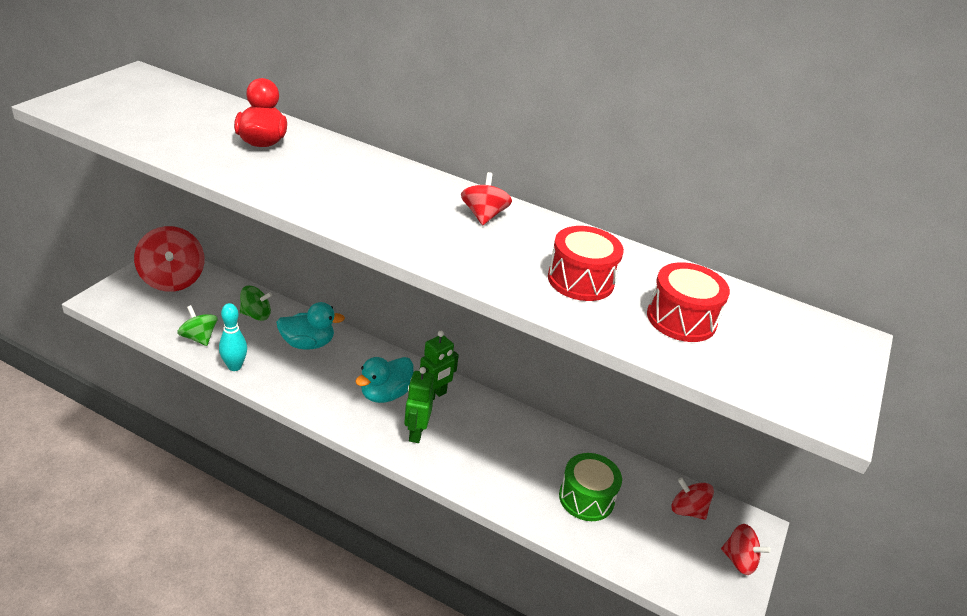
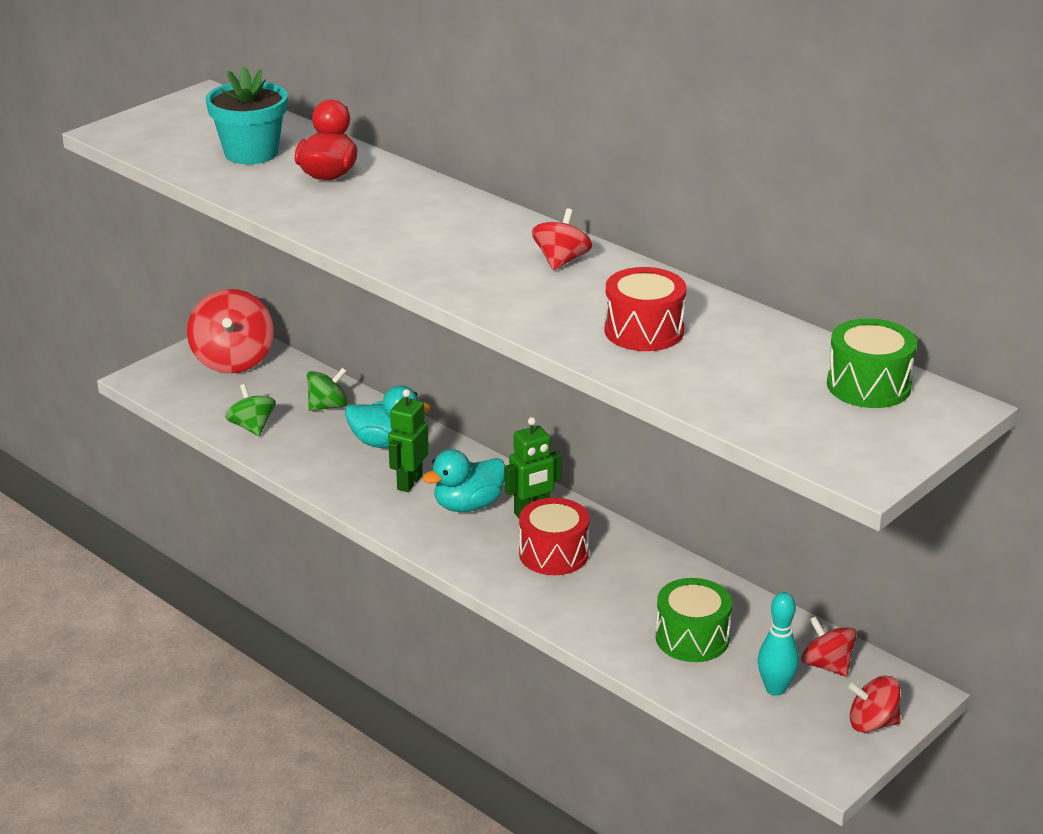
camera: 20 degrees right, 5 degrees down
(189, 123) = (251, 153): none -> turquoise flower pot
(234, 366) = (288, 461): turquoise bowling pin -> turquoise bowling pin (775, 689)
(256, 315) = (328, 406): green spinning top -> green spinning top turned 45 degrees counterclockwise
(416, 433) = (494, 549): green robot -> green robot (409, 482)
(681, 319) = (745, 374): red drum -> red drum (553, 554)
(739, 560) = (872, 723): red spinning top -> red spinning top turned 135 degrees clockwise
(778, 323) = (868, 385): none -> green drum

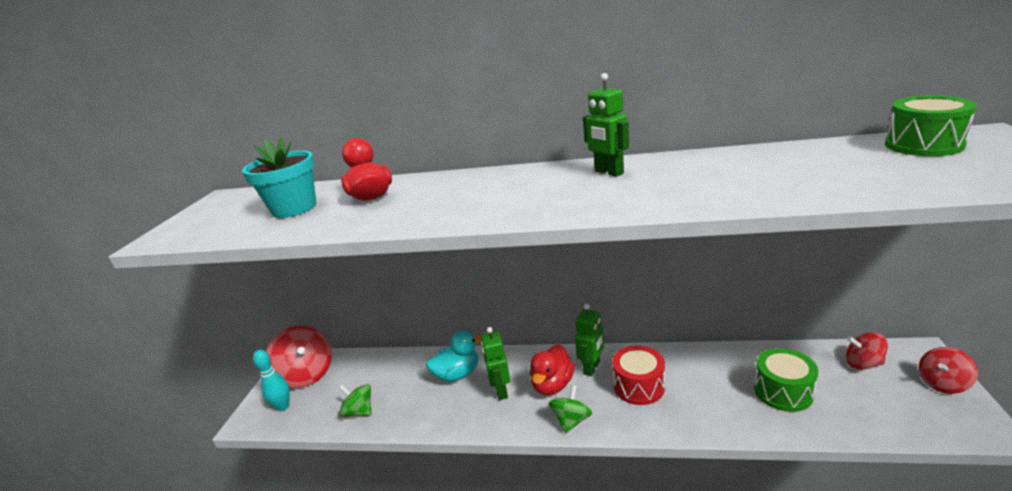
camera: 30 degrees left, 5 degrees down
(328, 406) = (398, 371): green spinning top -> green spinning top (571, 420)
(468, 505) = (552, 385): turquoise duck -> red duck
(561, 260) = (608, 172): red spinning top -> green robot
(644, 331) = (743, 178): red drum -> none
(775, 689) = (870, 395): turquoise bowling pin -> turquoise bowling pin (283, 406)

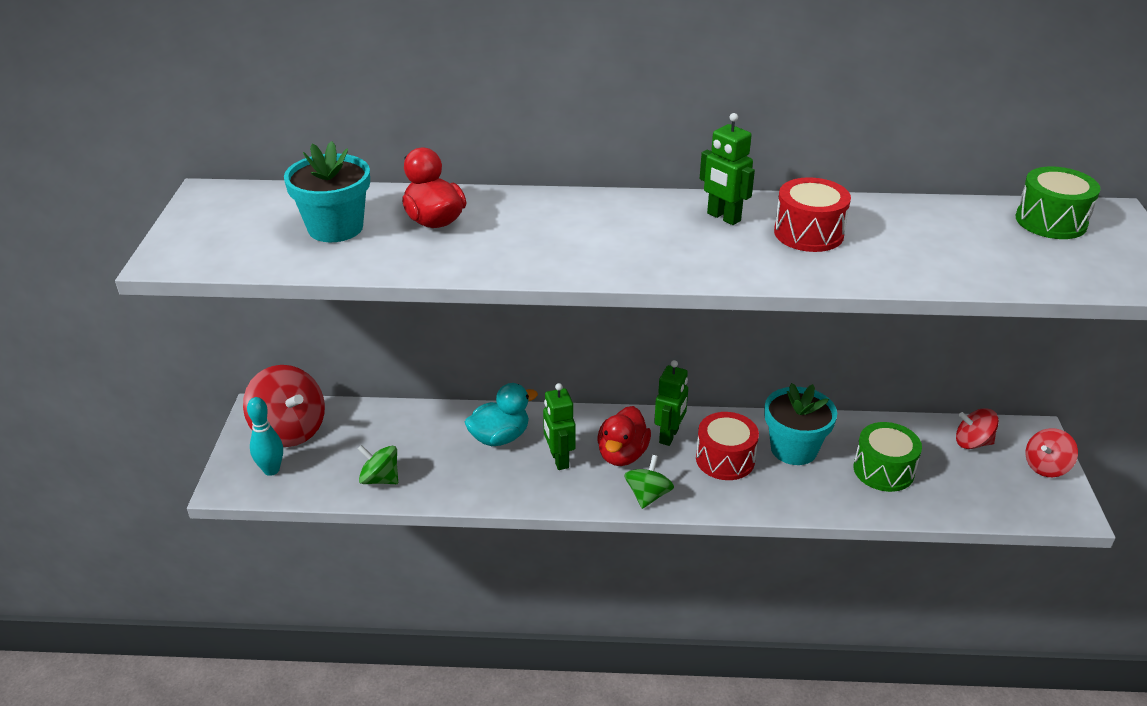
camera: 10 degrees left, 10 degrees up
(685, 175) = (808, 233): none -> red drum
(698, 375) = (794, 449): none -> turquoise flower pot

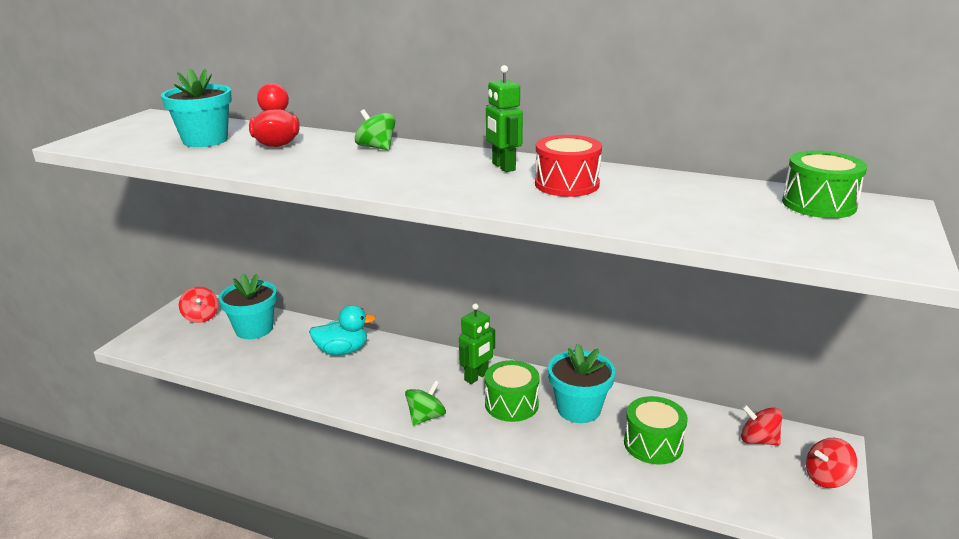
camera: 20 degrees right, 10 degrees down
(271, 470) = (167, 339): turquoise bowling pin -> none
(289, 430) = (201, 317): red spinning top -> red spinning top, size x0.58
(371, 432) = (254, 329): none -> turquoise flower pot
(380, 479) = (234, 361): green spinning top -> green spinning top (376, 147)
(559, 459) = (375, 375): green robot -> none
(622, 454) = (428, 382): red duck -> none
(725, 459) = (511, 404): red drum -> green drum

